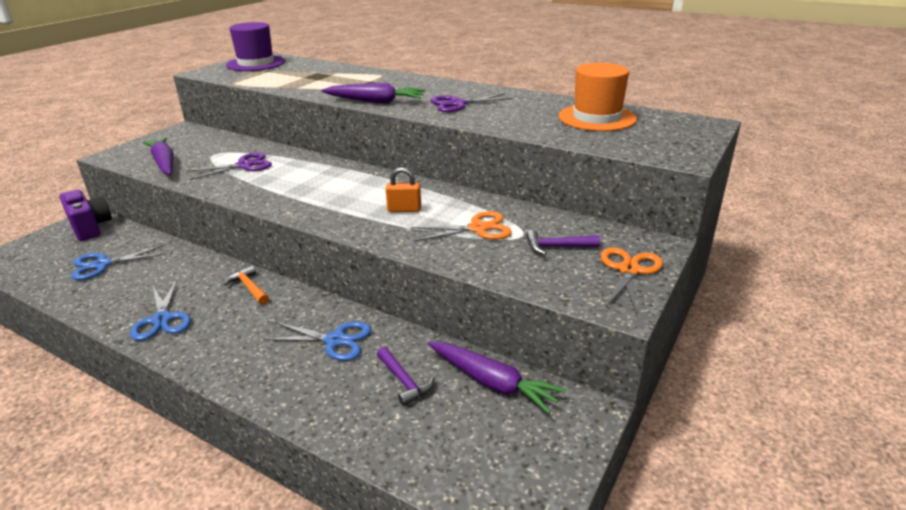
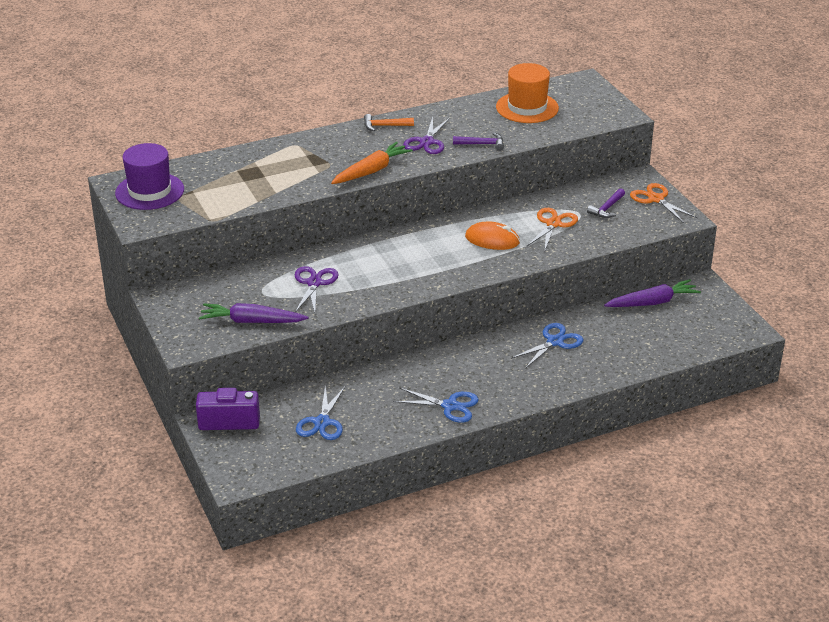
camera: 55 degrees left, 5 degrees up
(249, 287) = (446, 359): orange hammer -> orange hammer (384, 126)
(375, 101) = (371, 171): purple carrot -> orange carrot
(404, 209) = (492, 240): orange padlock -> orange mouse
(404, 382) = (622, 330): purple hammer -> purple hammer (482, 144)

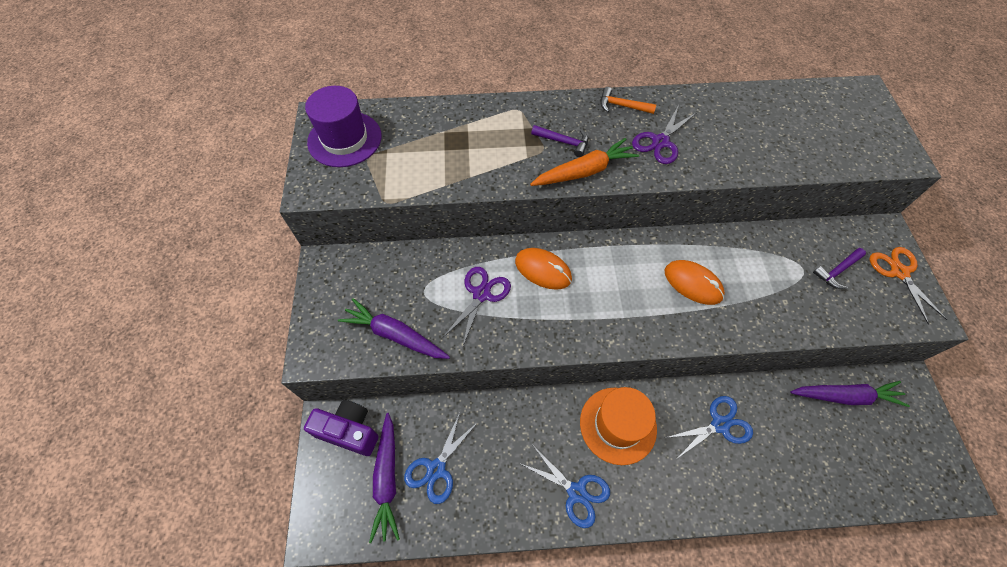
camera: 20 degrees right, 25 degrees up
(281, 438) = (387, 479): none -> purple carrot
(361, 258) = (543, 270): none -> orange mouse
(482, 144) = (723, 162): purple hammer -> purple hammer (564, 142)
(527, 107) = (789, 117): orange hat -> orange hat (618, 425)
(553, 224) = (769, 278): orange scissors -> none

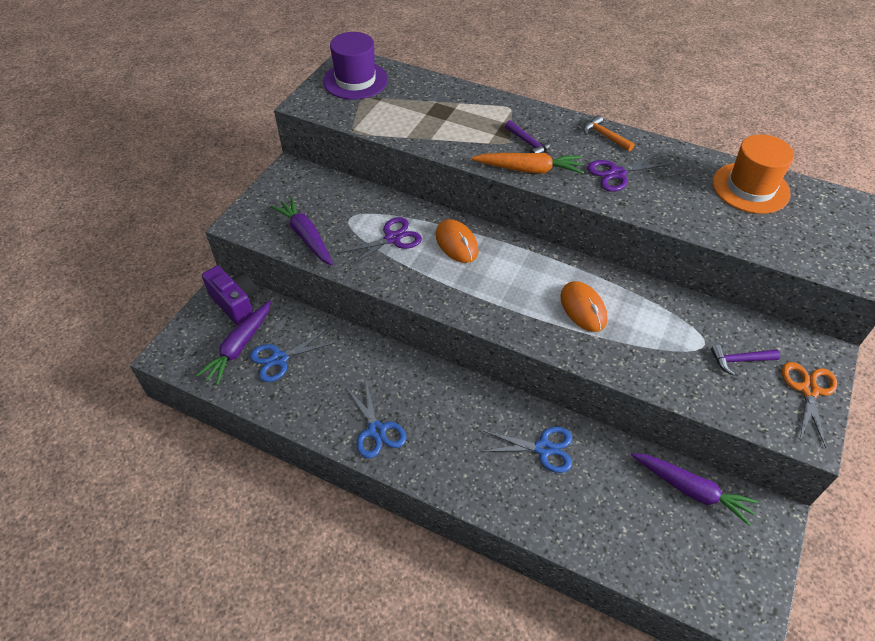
camera: 30 degrees right, 10 degrees down
(618, 425) = (449, 403): orange hat -> orange hat (750, 188)

